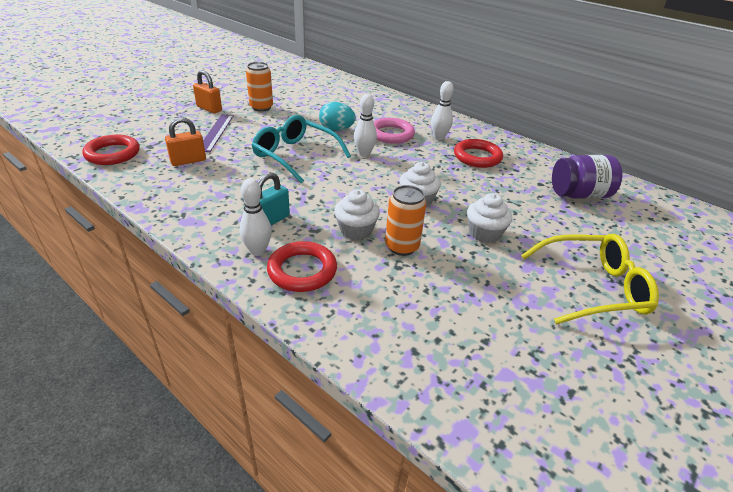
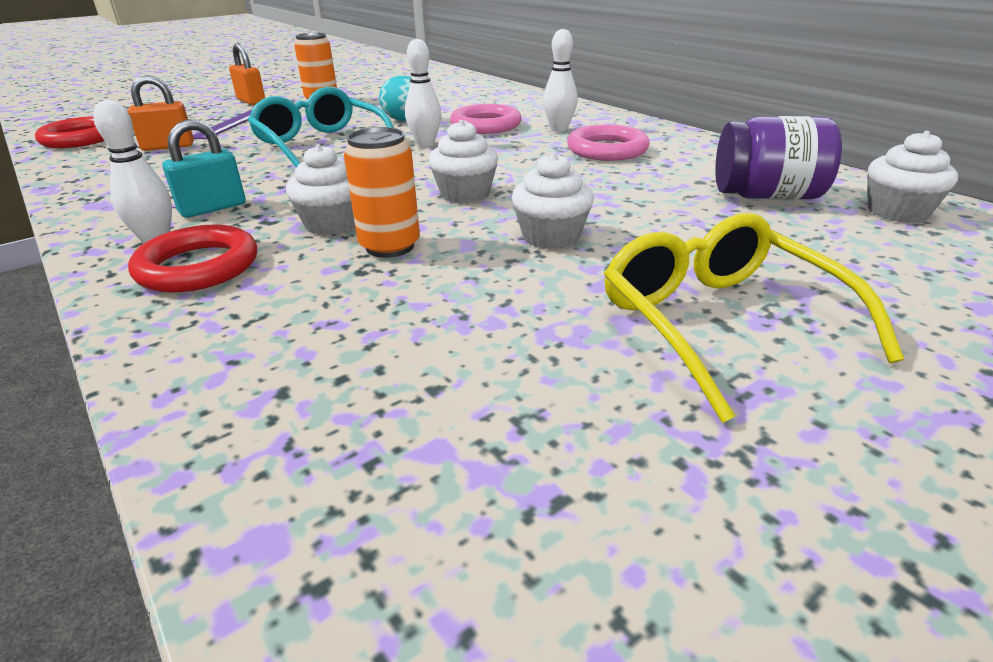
camera: 15 degrees right, 5 degrees down
(477, 157) = (607, 150): red ring -> pink ring
(593, 287) = (720, 323): yellow glasses -> yellow glasses turned 120 degrees counterclockwise
(645, 204) = (897, 212): none -> white cupcake

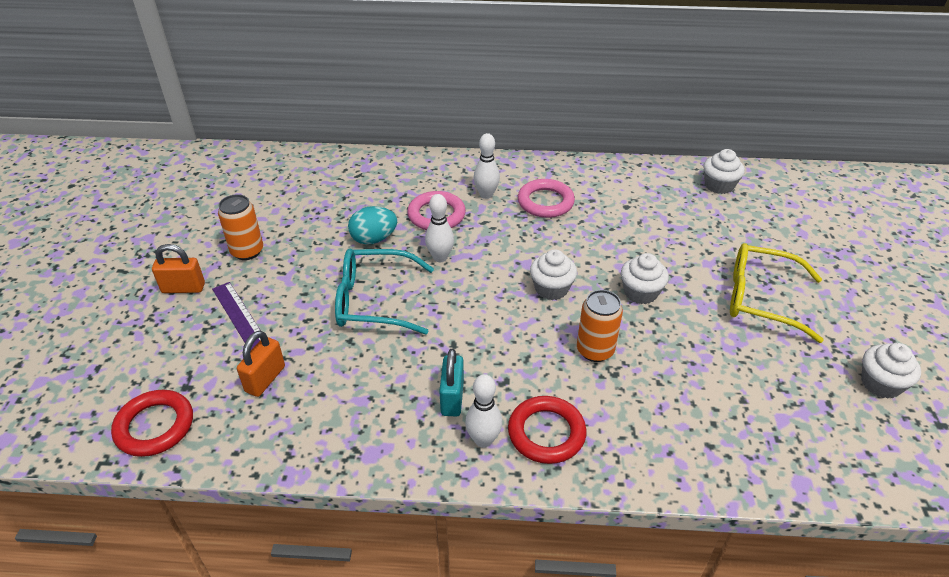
camera: 50 degrees left, 10 degrees up
(332, 224) = (539, 358): white cupcake -> white cupcake (880, 383)
(766, 196) = (666, 202): purple jar -> none

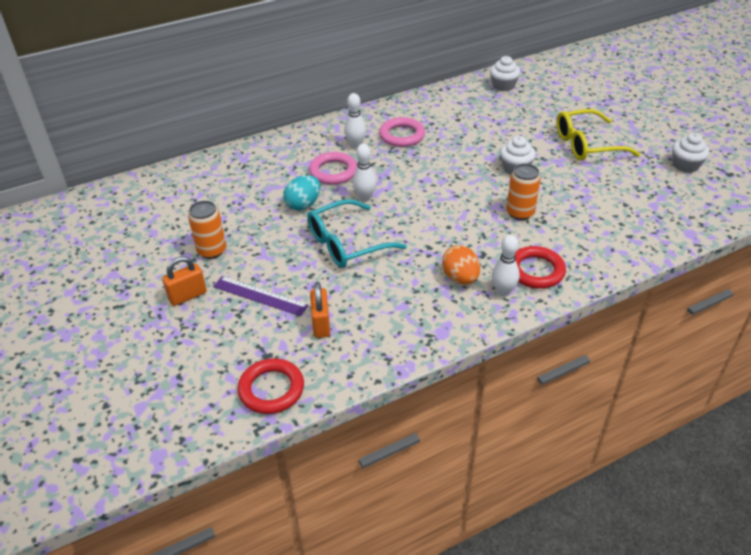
camera: 30 degrees left, 0 degrees up
(452, 398) = (460, 278): turquoise padlock -> orange egg
(551, 288) = (459, 188): white cupcake -> none

